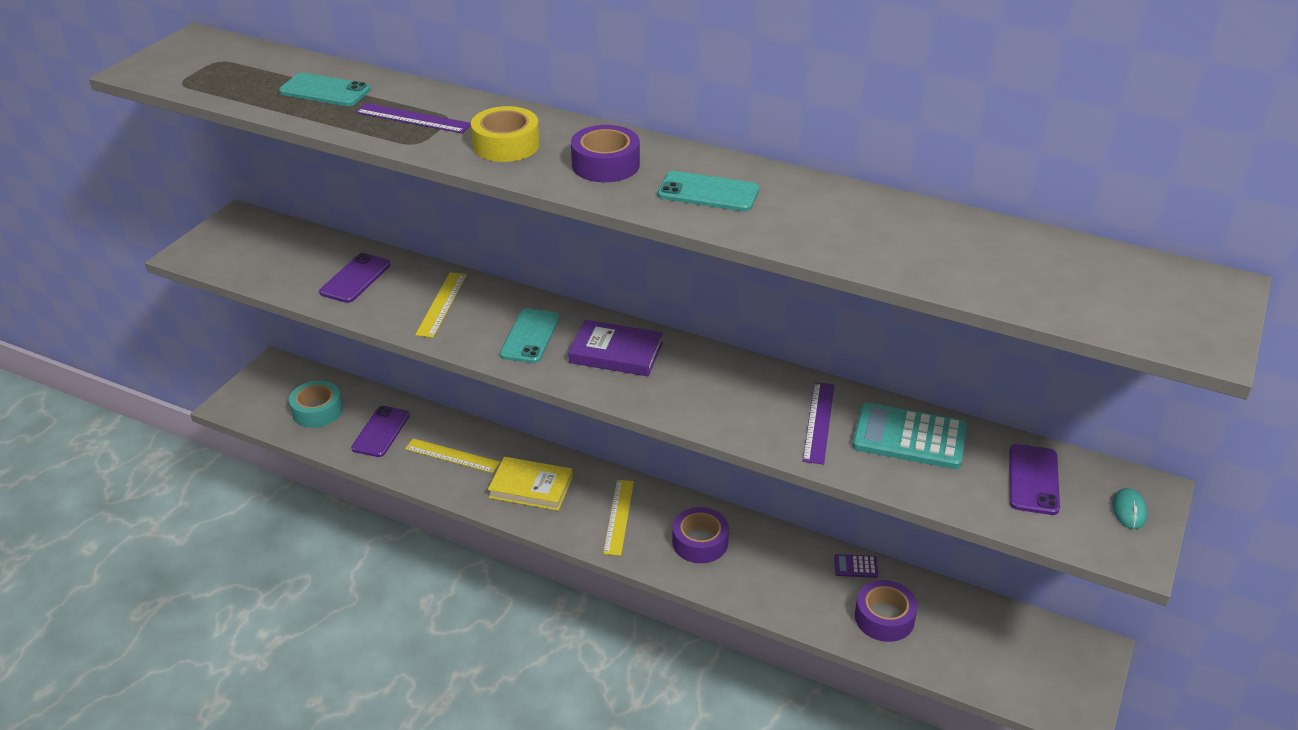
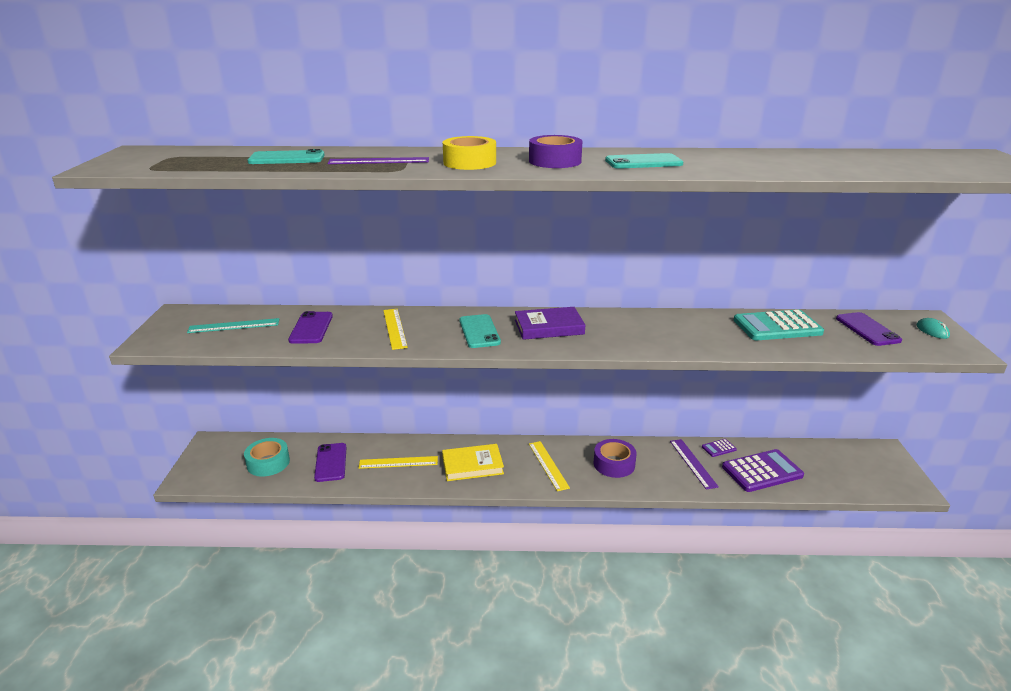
camera: 25 degrees left, 10 degrees down
(281, 253) = (234, 326): none -> turquoise ruler
(819, 422) = (717, 332): purple ruler -> purple ruler (693, 463)
(884, 618) = (762, 471): purple tape -> purple calculator

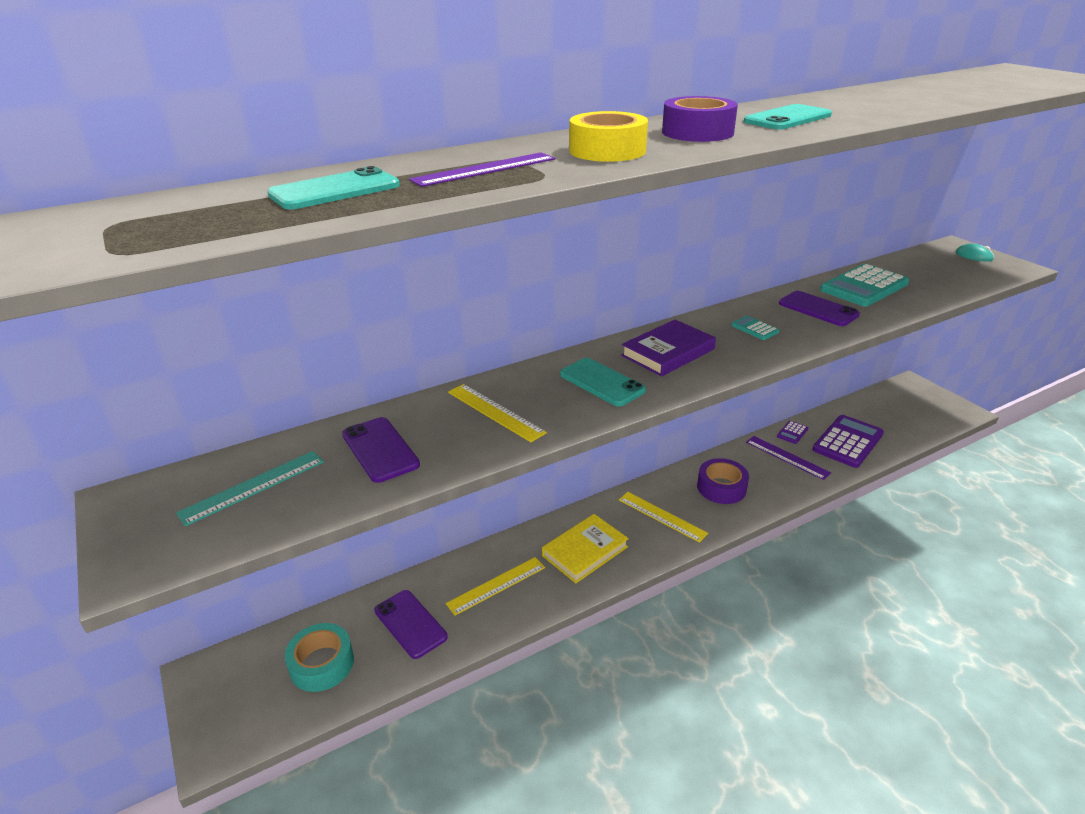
camera: 30 degrees left, 5 degrees up
(635, 330) = (755, 329): none -> turquoise calculator
(867, 329) = (931, 268): purple phone -> purple phone (818, 309)

